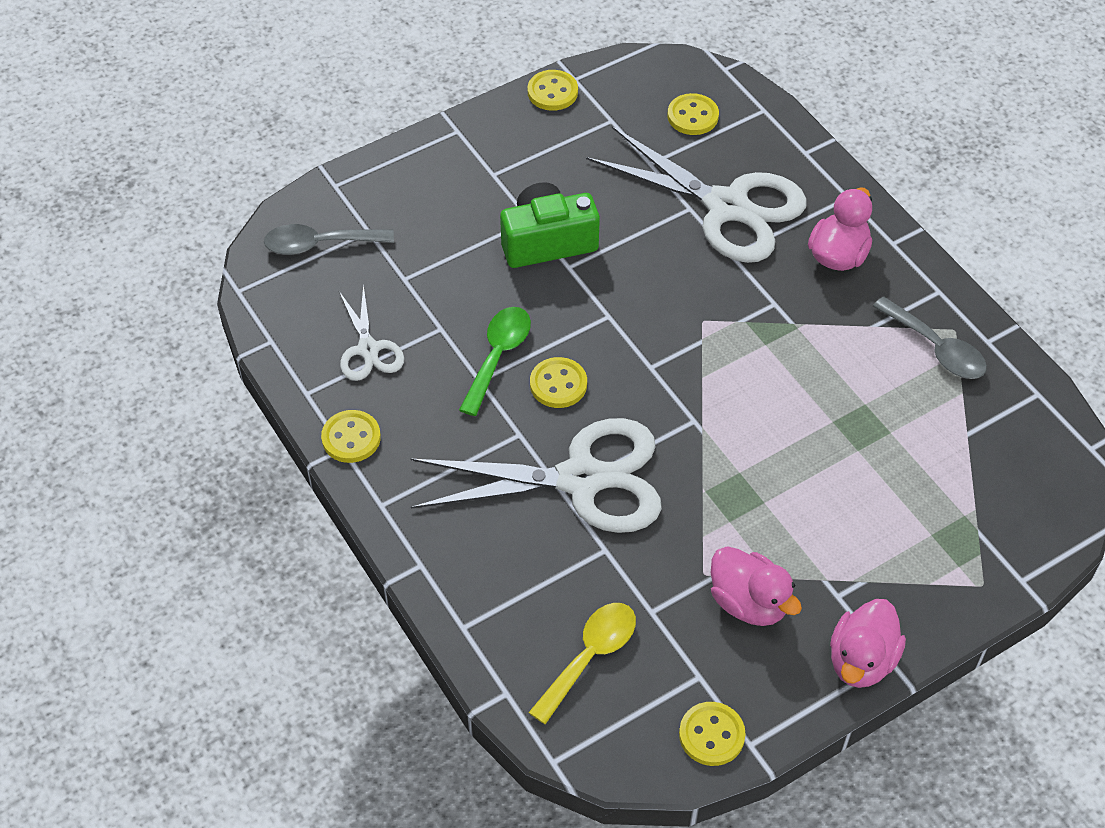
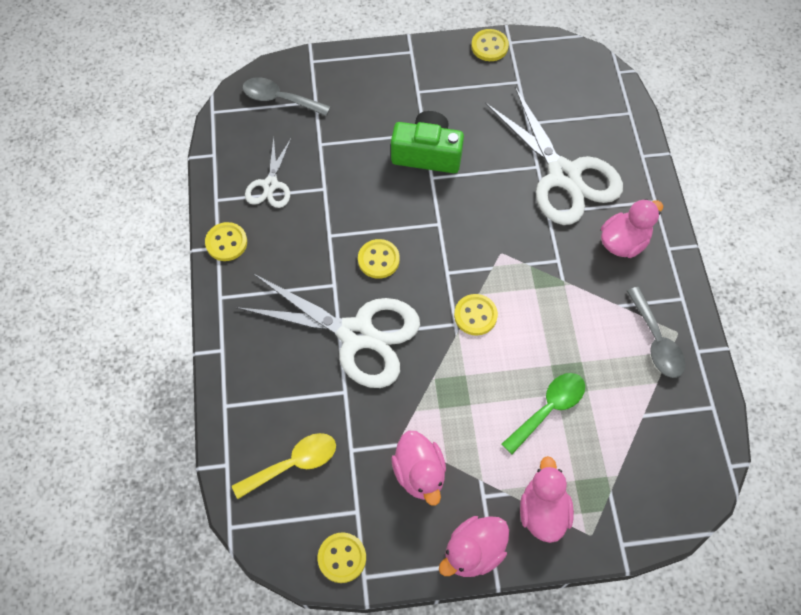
camera: 25 degrees right, 10 degrees up
(498, 356) = (350, 223): green spoon -> green spoon (548, 409)
(692, 116) = (576, 99): yellow button -> yellow button (475, 315)
(914, 582) = (543, 511): none -> pink duck

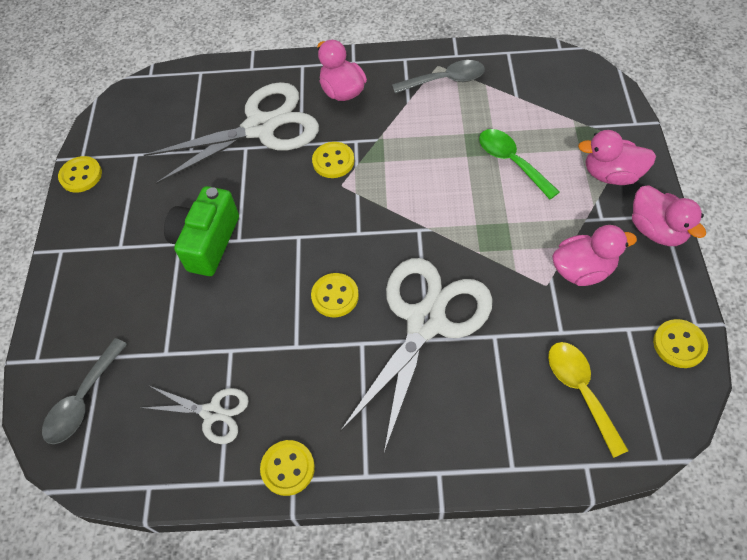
camera: 80 degrees left, 5 degrees down
(475, 315) = (410, 211): yellow button -> yellow button (333, 161)

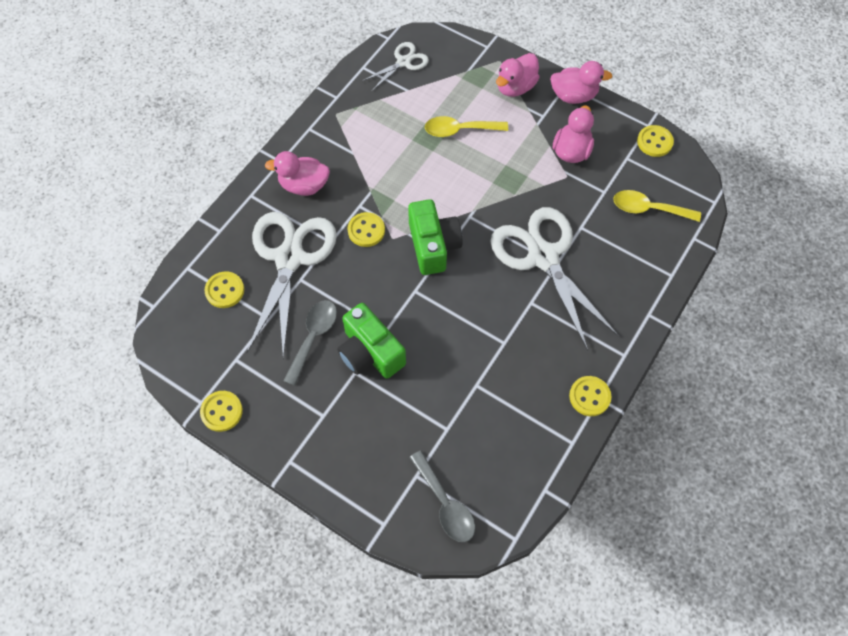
camera: 60 degrees left, 5 degrees up
(212, 412) = (517, 421): white scissors -> white scissors (403, 62)
(335, 296) = (483, 297): yellow button -> yellow button (225, 290)
(359, 220) = (433, 245): none -> green camera
(445, 80) = (354, 119): grey spoon -> grey spoon (313, 337)
(512, 162) = (460, 130): green spoon -> yellow spoon

